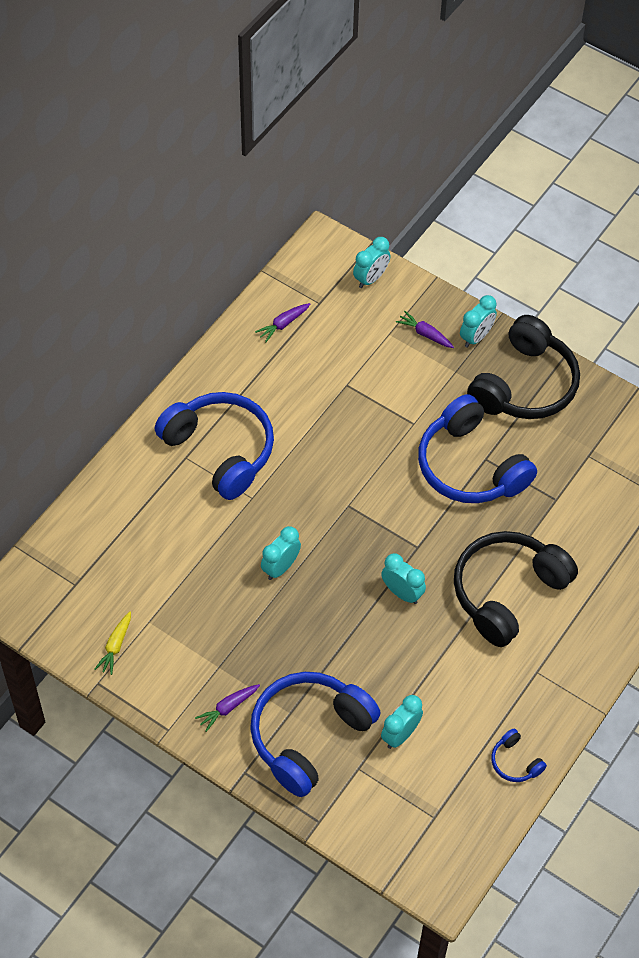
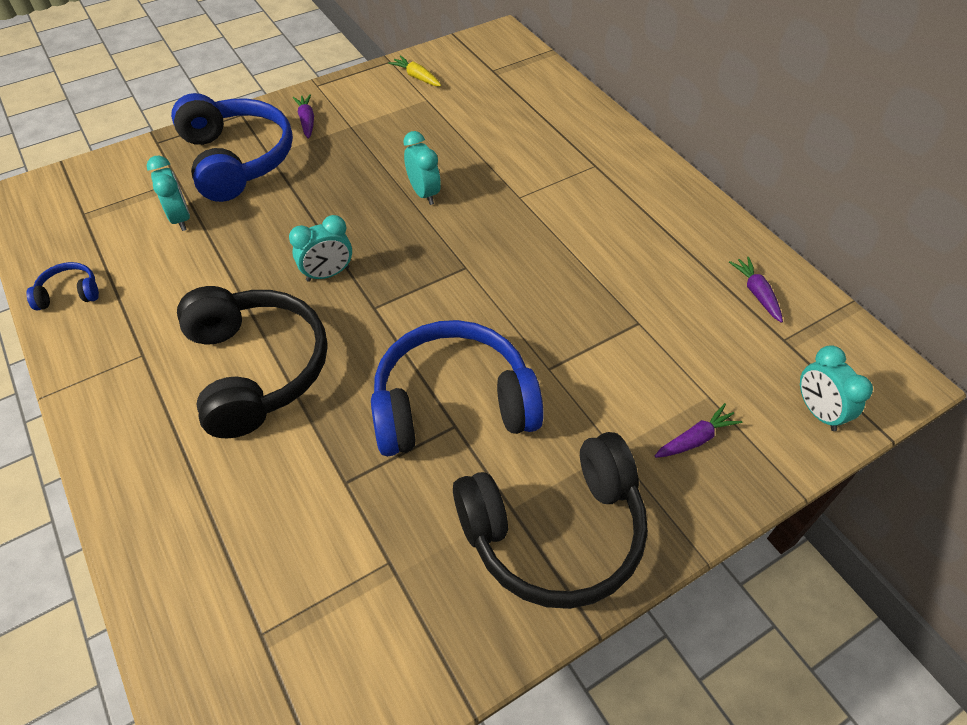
camera: 115 degrees right, 5 degrees down
(220, 450) = (592, 191): blue headphones -> none
(476, 337) = (669, 503): turquoise clock -> none
(525, 385) = (555, 532): black headphones -> black headphones turned 75 degrees counterclockwise

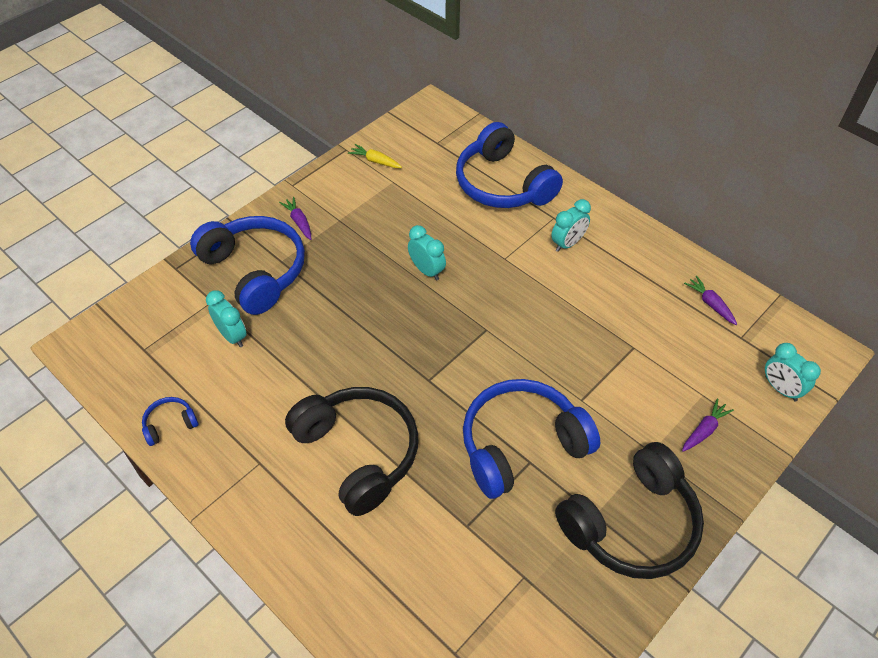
camera: 15 degrees left, 0 degrees up
(328, 274) = (379, 359): turquoise clock -> turquoise clock (567, 244)
(549, 122) = (502, 184): none -> blue headphones

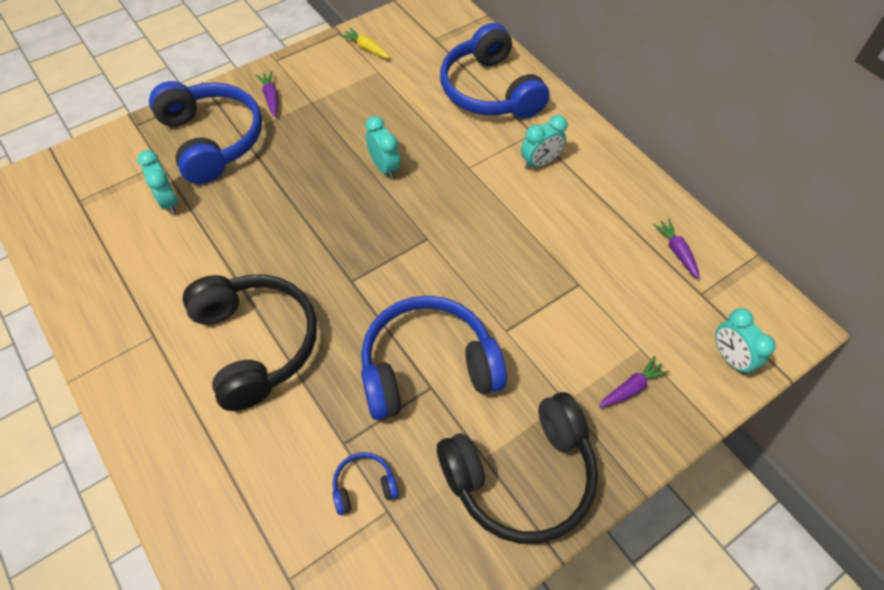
camera: 10 degrees right, 5 degrees up
(170, 424) = (79, 280): blue headphones -> blue headphones (364, 486)

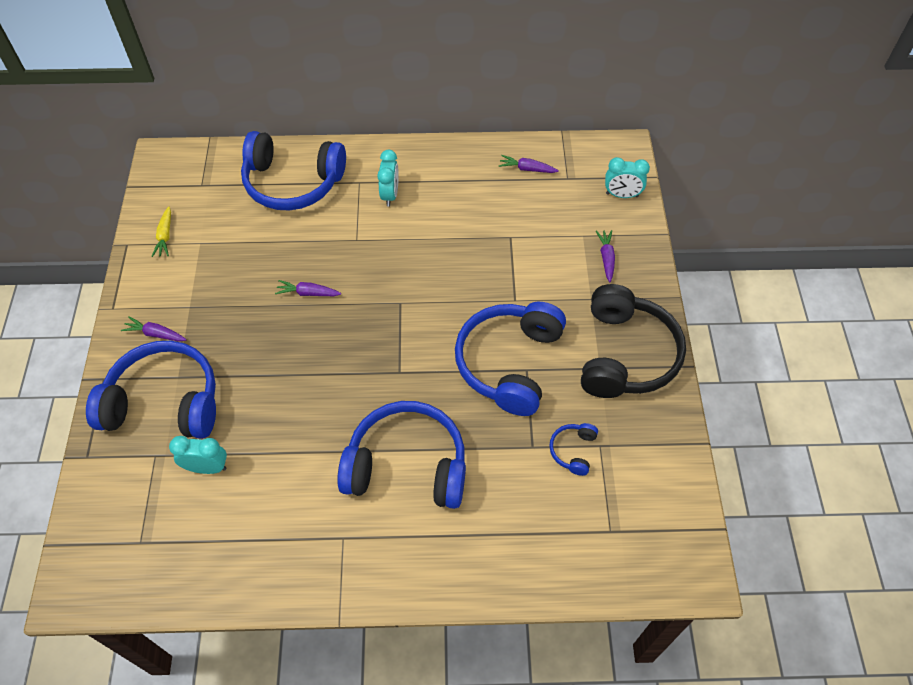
camera: 55 degrees left, 0 degrees up
(256, 343) = (407, 465): black headphones -> blue headphones
(366, 48) = (165, 236): yellow carrot -> yellow carrot turned 75 degrees counterclockwise
(384, 167) = (308, 293): turquoise clock -> purple carrot

